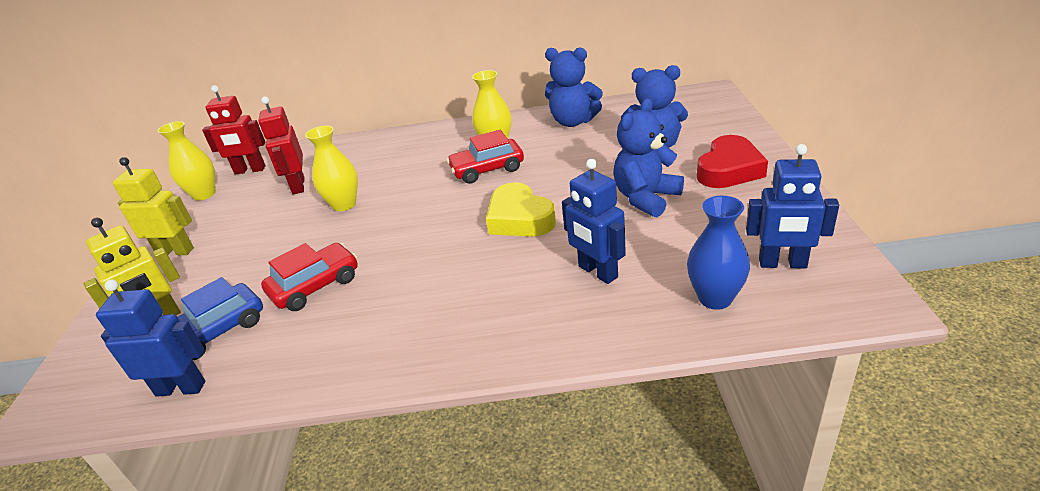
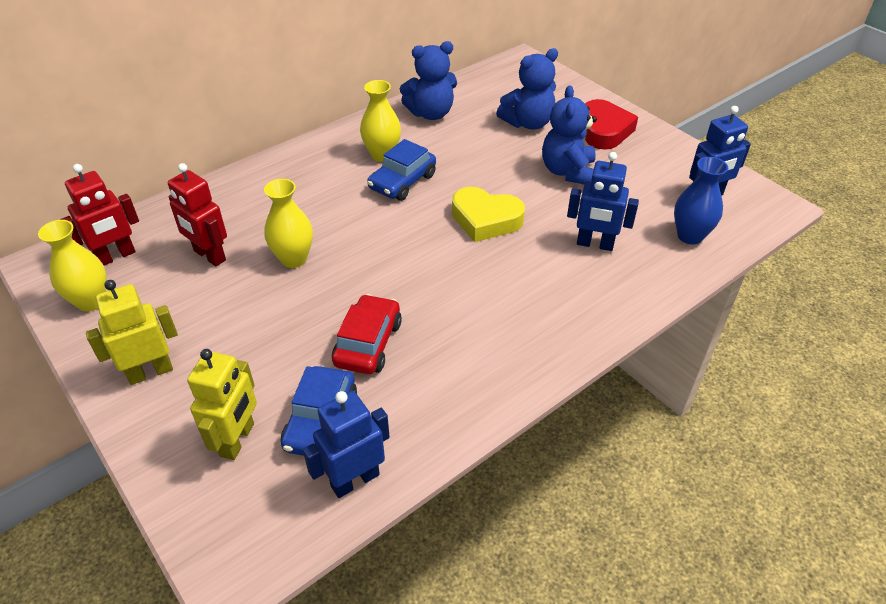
camera: 40 degrees left, 10 degrees up
(487, 169) = (402, 182): red car -> blue car

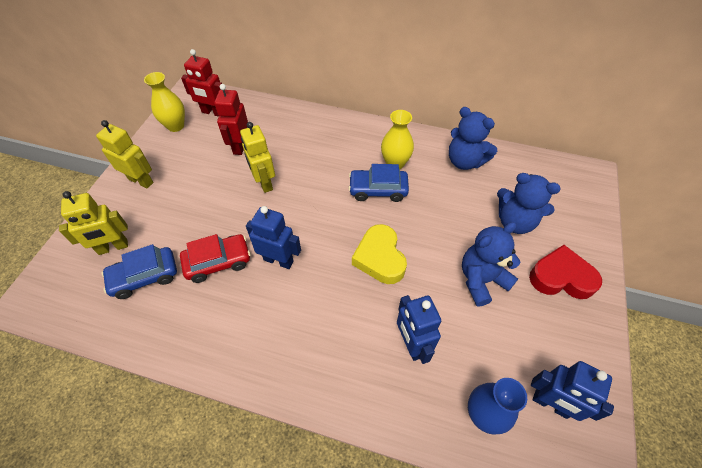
camera: 55 degrees right, 10 degrees up
(293, 259) = (264, 182): yellow vase -> yellow robot
(355, 480) = (109, 321): blue robot -> blue robot (278, 260)
(604, 130) = (561, 277): red heart -> red heart turned 135 degrees counterclockwise

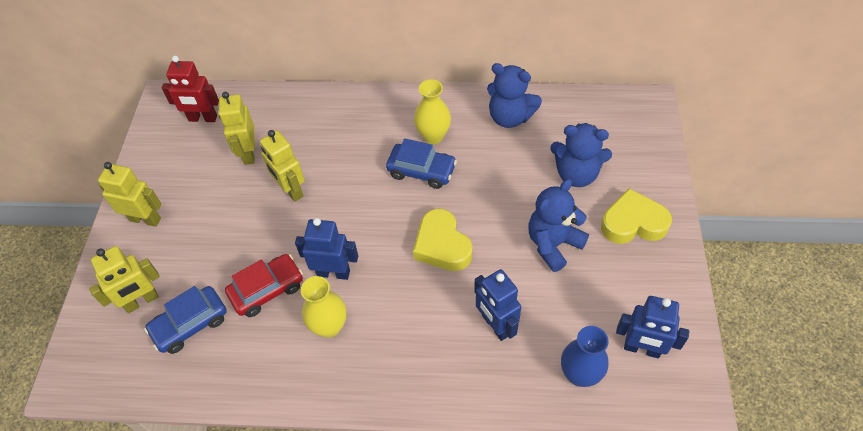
camera: 10 degrees left, 0 degrees up
(175, 126) = (163, 144): yellow vase -> yellow vase (329, 326)
(240, 146) = (249, 153): red robot -> yellow robot
(378, 190) = (421, 171): blue car -> blue car turned 150 degrees counterclockwise
(561, 277) = (633, 223): red heart -> yellow heart

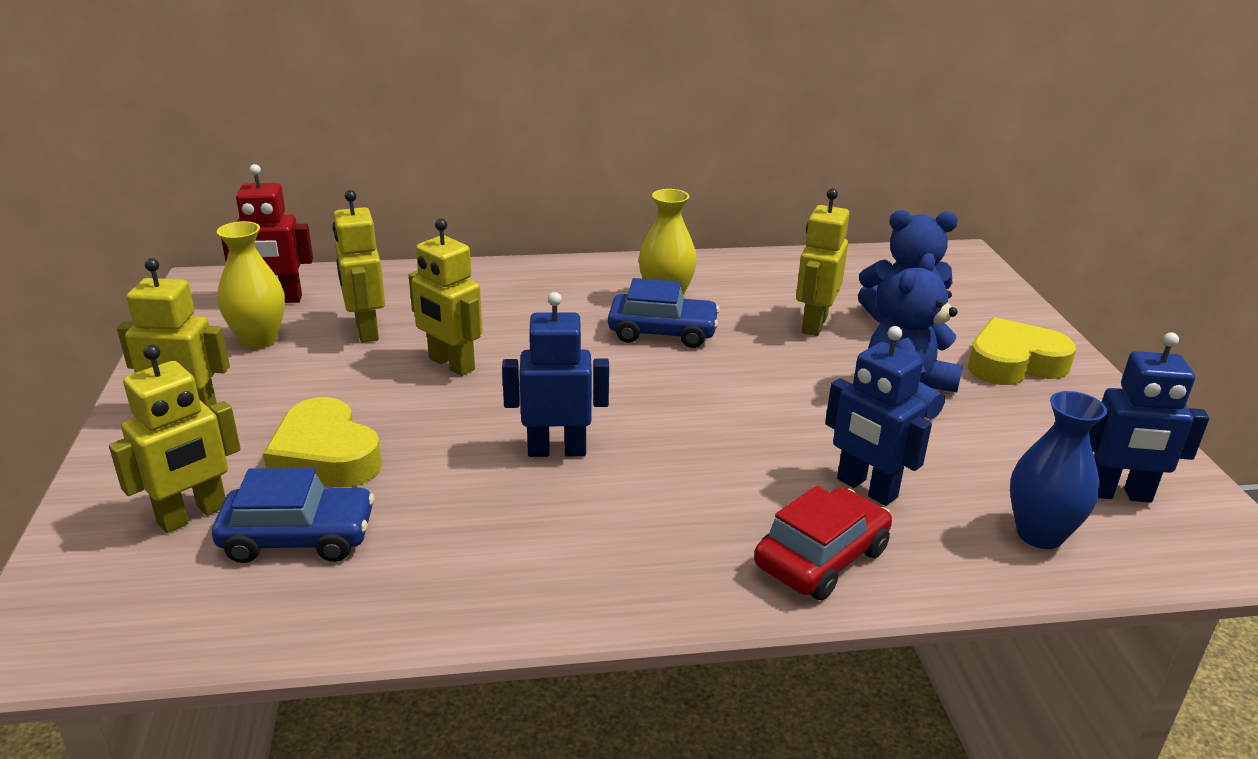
camera: 15 degrees left, 25 degrees down
(190, 324) = (298, 537): blue car -> blue car turned 135 degrees counterclockwise
(267, 290) = (440, 480): red car -> red car (821, 558)
(329, 326) = (572, 516): yellow vase -> yellow vase (259, 340)
(442, 245) = (731, 406): yellow heart -> yellow heart (325, 456)
(510, 117) = (773, 276): blue teddy bear -> none
(519, 171) = (814, 324): none -> yellow robot

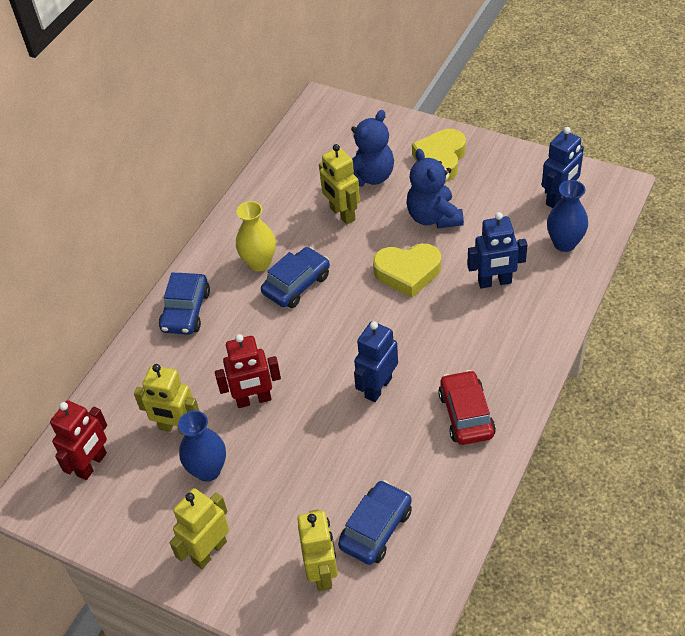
camera: 50 degrees left, 20 degrees up
(259, 340) = (143, 490): yellow vase -> none
(316, 370) = (208, 470): none -> blue vase
(325, 456) = (308, 494): yellow heart -> yellow heart (407, 272)
(451, 364) = (254, 400): yellow robot -> red robot
(543, 280) = (186, 311): none -> blue car
(821, 558) = (529, 328): red car -> red car (466, 414)

